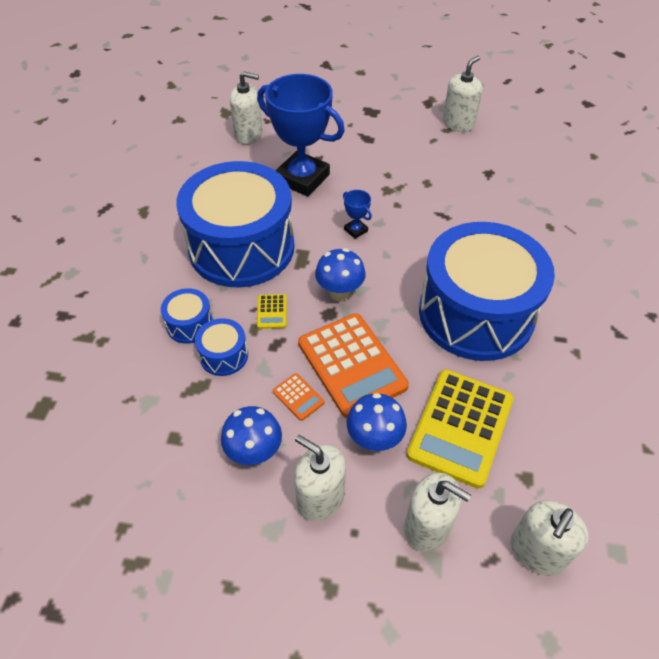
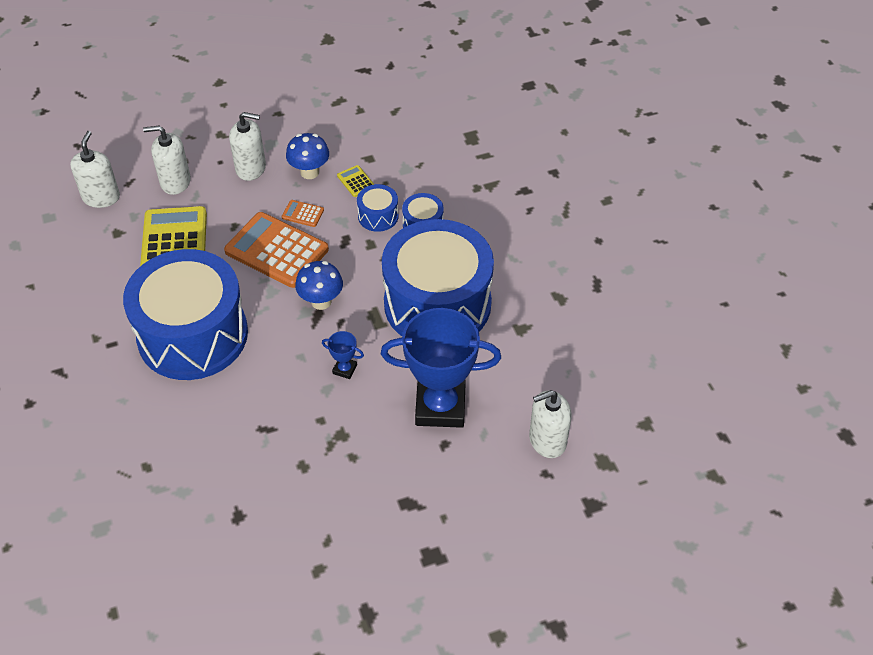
camera: 150 degrees right, 0 degrees up
(272, 312) = (367, 262): yellow calculator -> yellow calculator (356, 181)
(374, 439) = (233, 211): blue mushroom -> none
(458, 123) = (308, 589): white soap dispenser -> none

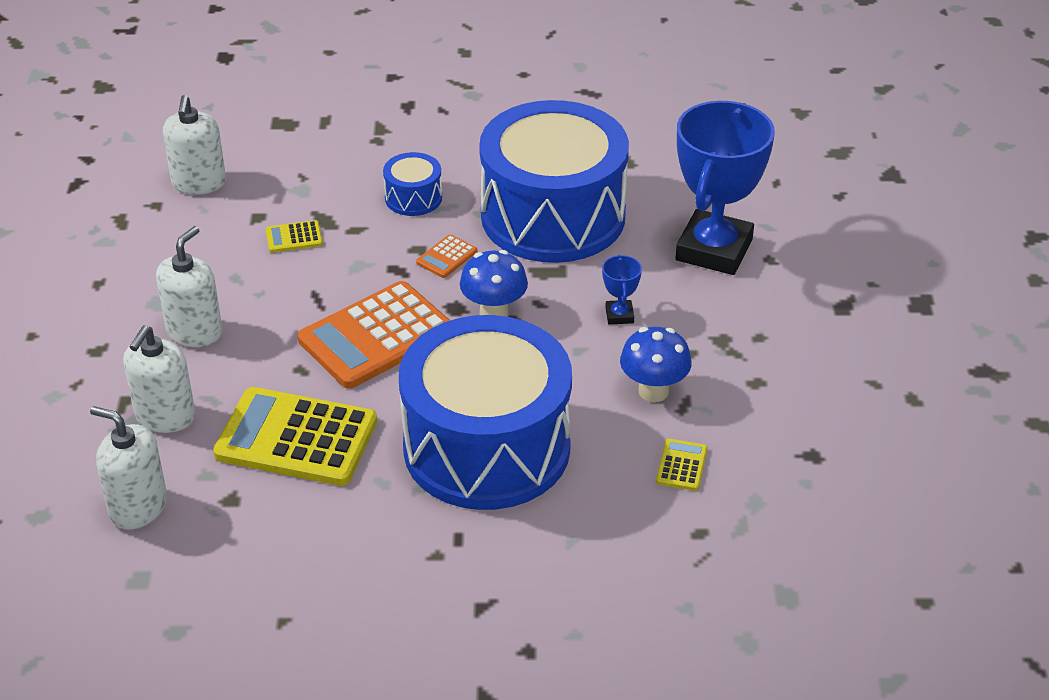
camera: 70 degrees left, 10 degrees down
(206, 442) = (681, 465): none -> yellow calculator
(303, 214) = (322, 298): orange calculator -> orange calculator (446, 257)
(309, 172) = (245, 276): blue mushroom -> blue mushroom (653, 391)
(345, 369) = (619, 315): blue trophy -> blue trophy turned 45 degrees counterclockwise
(378, 216) = (372, 232): blue drum -> none
(547, 440) = (795, 183): white soap dispenser -> white soap dispenser (199, 183)

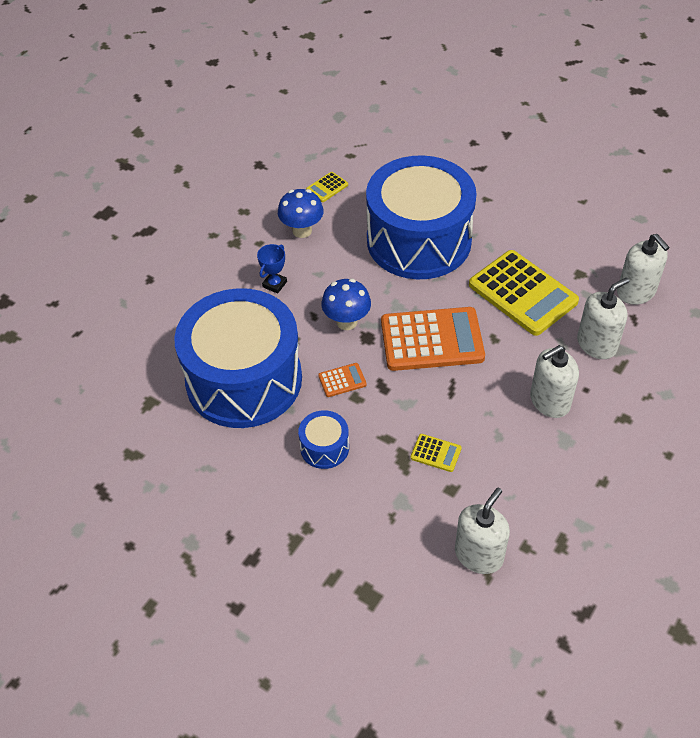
camera: 145 degrees left, 10 degrees up
(714, 250) = (173, 301): blue trophy -> none

